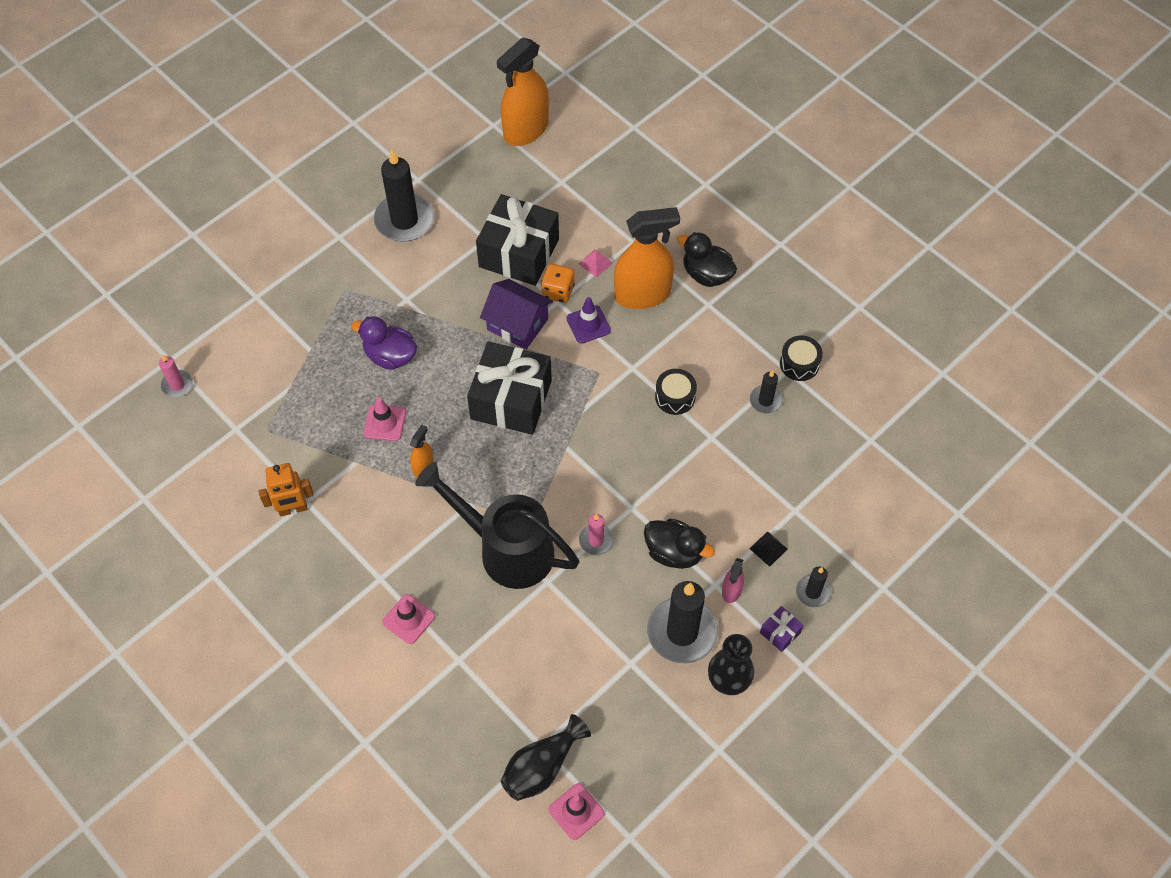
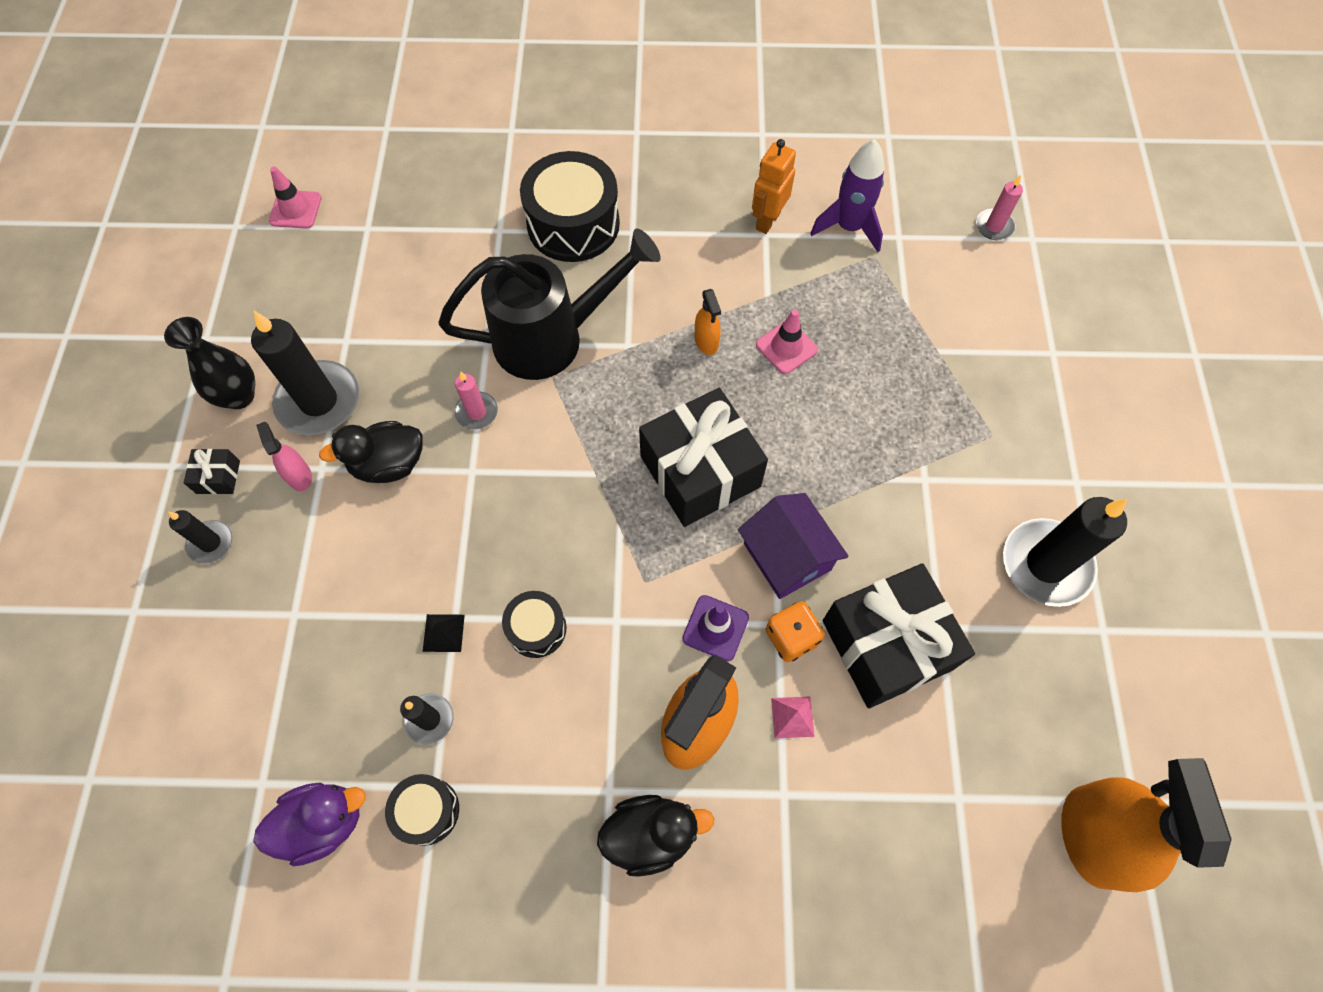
camera: 135 degrees right, 5 degrees up
(254, 460) = (849, 227): none -> purple rocket
(390, 356) = (862, 409): purple duck -> purple duck (324, 822)
(408, 619) = (573, 224): pink traffic cone -> black drum
(517, 324) = (787, 556): purple house -> purple house turned 75 degrees clockwise
(542, 767) = (352, 215): black vase -> none
(768, 548) = (292, 548): black pyramid -> black pyramid (443, 633)
(780, 632) = (218, 477): purple gift -> black gift

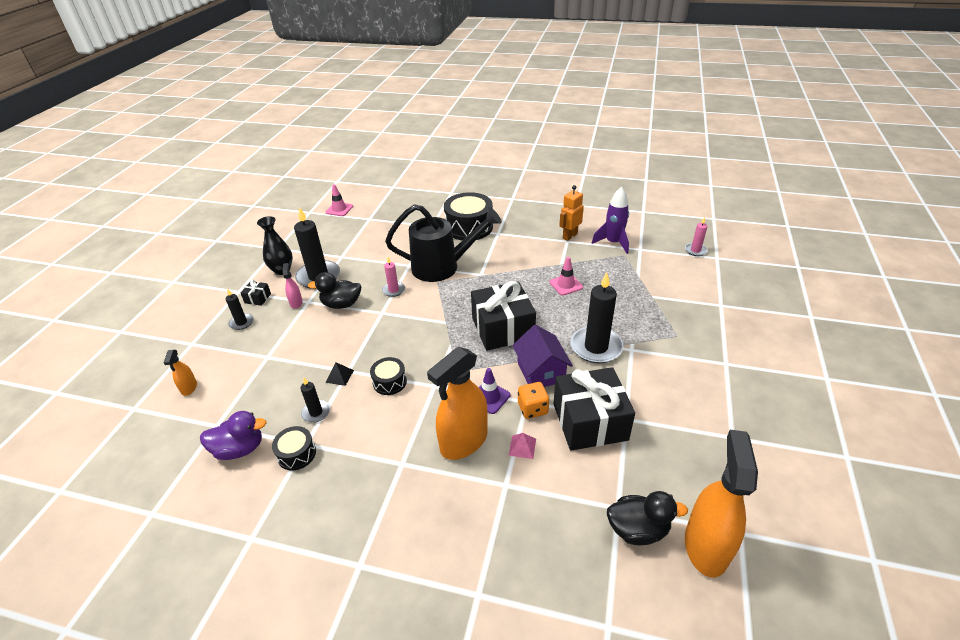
camera: 15 degrees right, 25 degrees down
(650, 834) = (418, 489): black duck -> black duck (637, 529)
(706, 342) = (523, 277): orange spray bottle -> orange spray bottle (189, 388)
(1046, 564) = (699, 399): black candle -> black candle (596, 347)

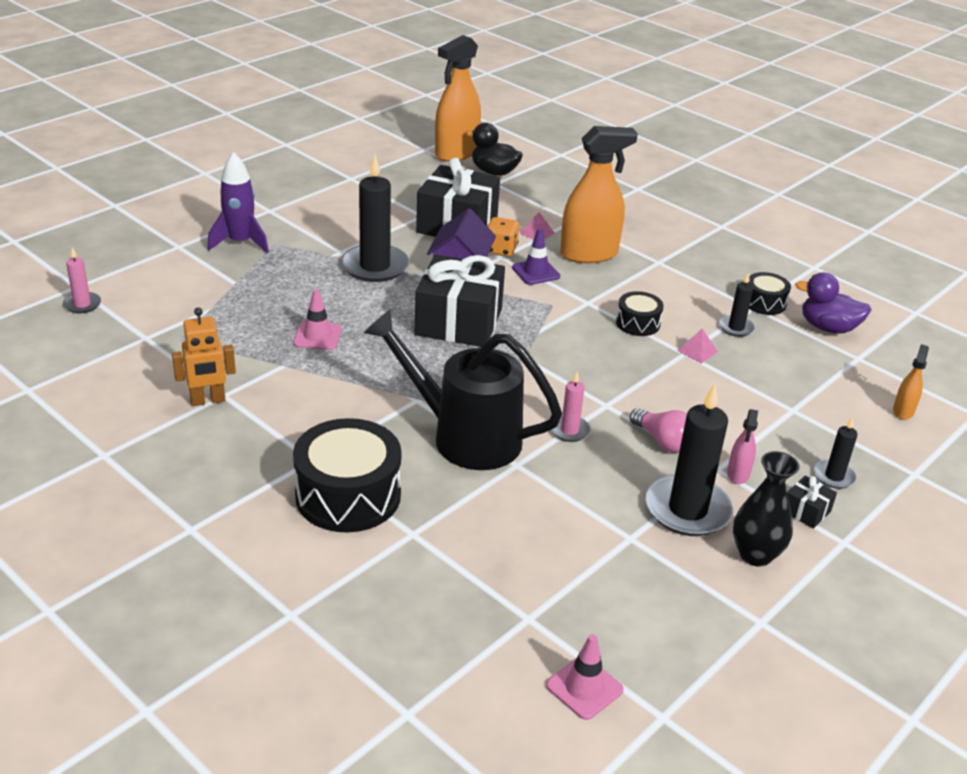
camera: 155 degrees left, 5 degrees down
(339, 376) = (697, 351): black pyramid -> pink pyramid
(341, 304) = (663, 441): black duck -> pink light bulb
(613, 243) = (165, 361): purple rocket -> purple rocket (240, 243)

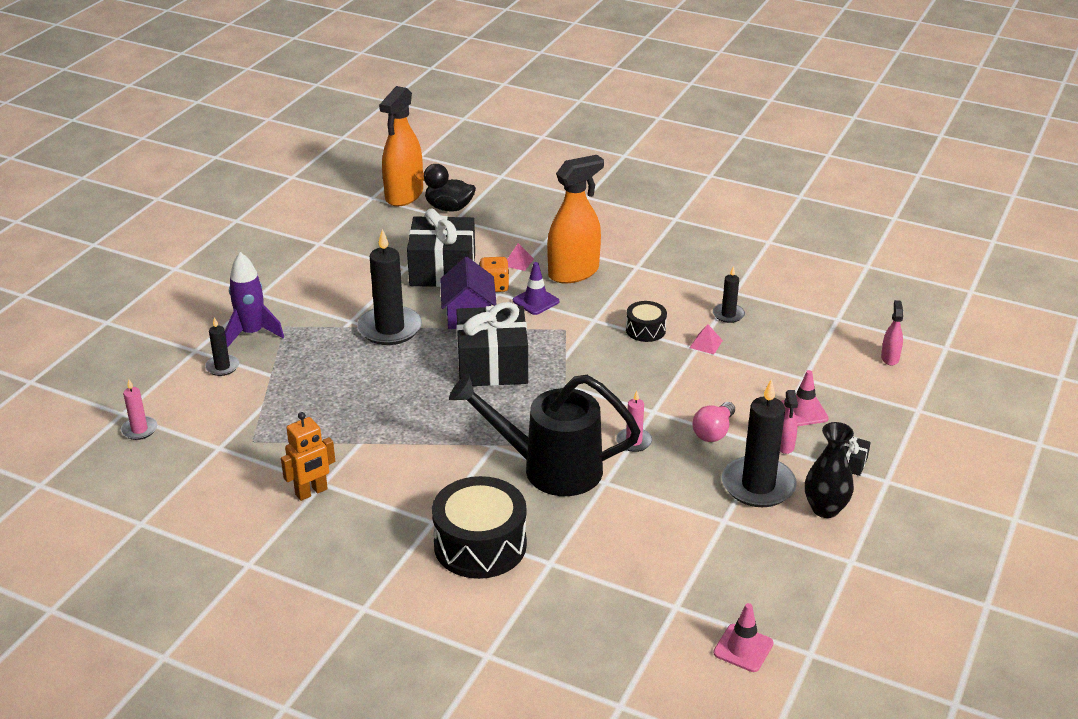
camera: 15 degrees left, 0 degrees up
(317, 336) = (375, 408): pink traffic cone -> pink traffic cone (803, 411)
(663, 441) = (713, 432): pink light bulb -> pink light bulb turned 90 degrees clockwise
(764, 303) = (742, 286): black drum -> none
(828, 328) = (802, 297): purple duck -> none
(834, 476) = (858, 428): black candle -> black candle (222, 367)
(903, 411) = (890, 358): orange spray bottle -> pink spray bottle

